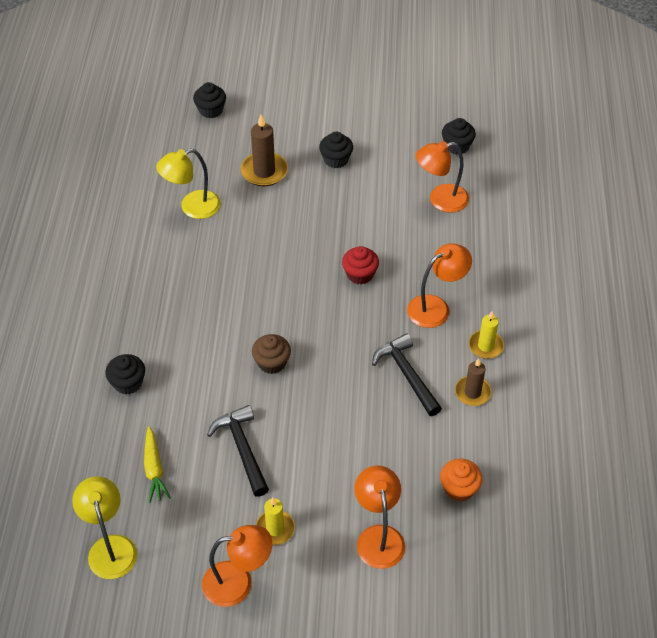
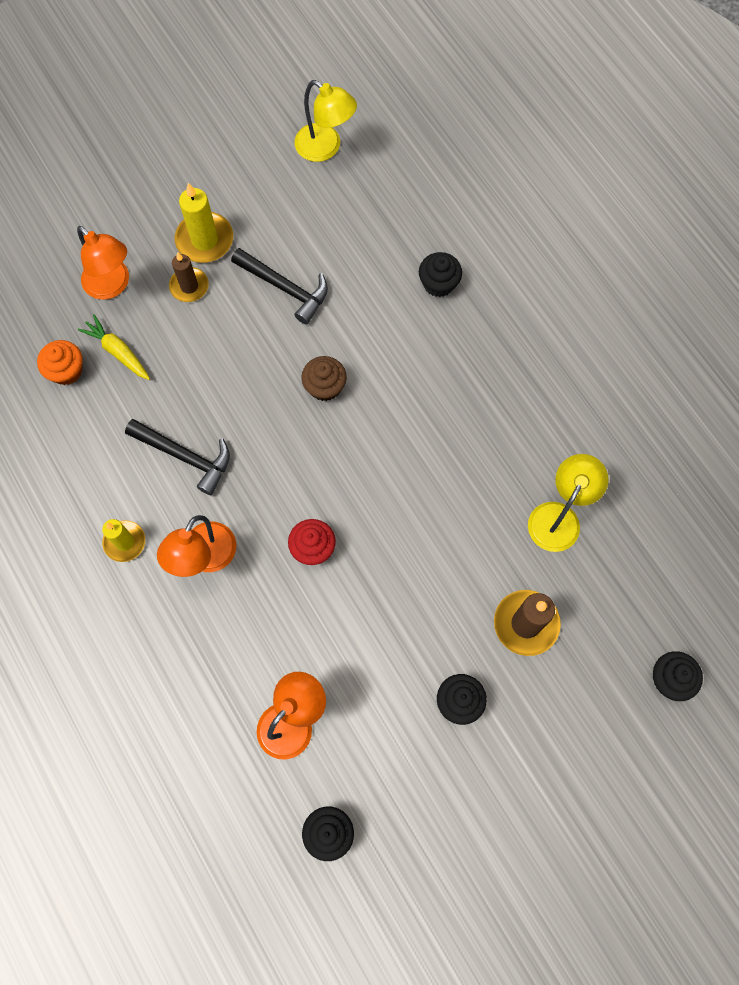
camera: 145 degrees right, 20 degrees up
(154, 469) = (345, 225): yellow carrot -> yellow carrot (118, 351)
(238, 582) = (203, 183): orange lamp -> none
(275, 529) = (204, 240): yellow candle -> yellow candle, size x1.51
(472, 392) = (108, 478): brown candle -> brown candle (189, 286)

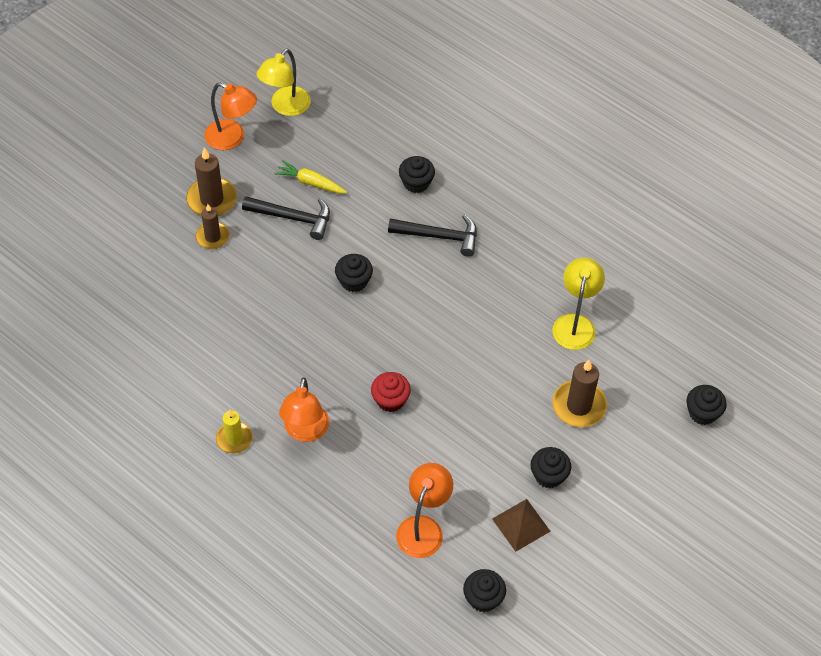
camera: 20 degrees left, 15 degrees down
(66, 370) = (134, 326): orange cupcake -> none
(112, 285) = (147, 253): orange lamp -> orange lamp (232, 138)
(118, 351) = (172, 301): yellow carrot -> yellow carrot (310, 183)
(185, 457) = (260, 363): black hammer -> black hammer (440, 236)
(204, 240) = (212, 199): yellow candle -> brown candle
(325, 148) = (285, 107): yellow lamp -> yellow lamp turned 105 degrees clockwise
(325, 386) = (354, 281): brown cupcake -> black cupcake
(405, 754) = (521, 525): none -> brown pyramid

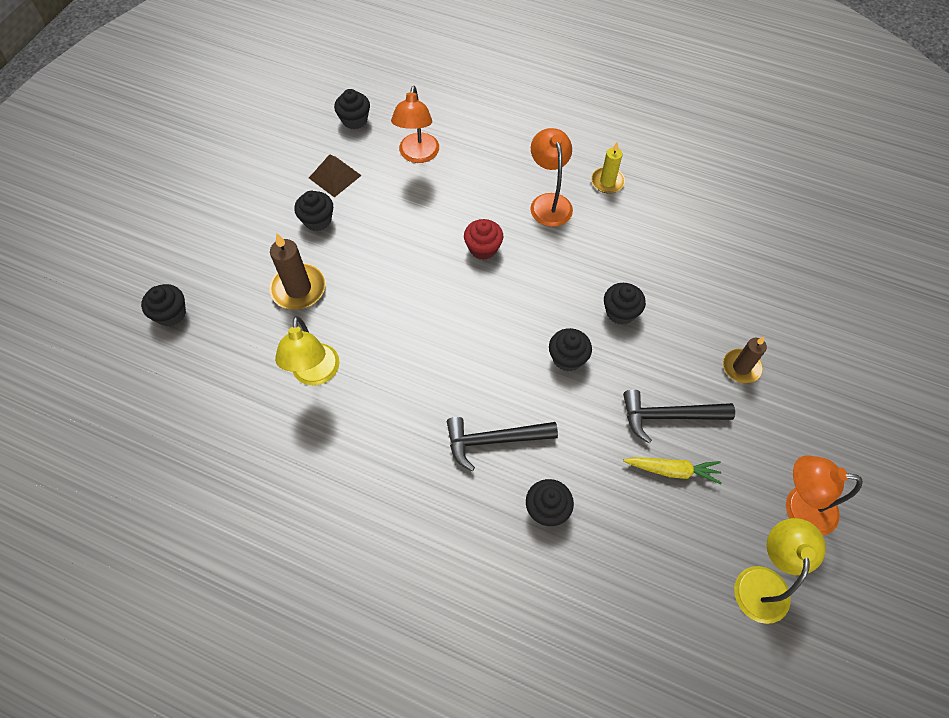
camera: 165 degrees right, 5 degrees up
(212, 199) = (770, 413): brown candle -> none
(289, 306) = (620, 312): none -> black cupcake

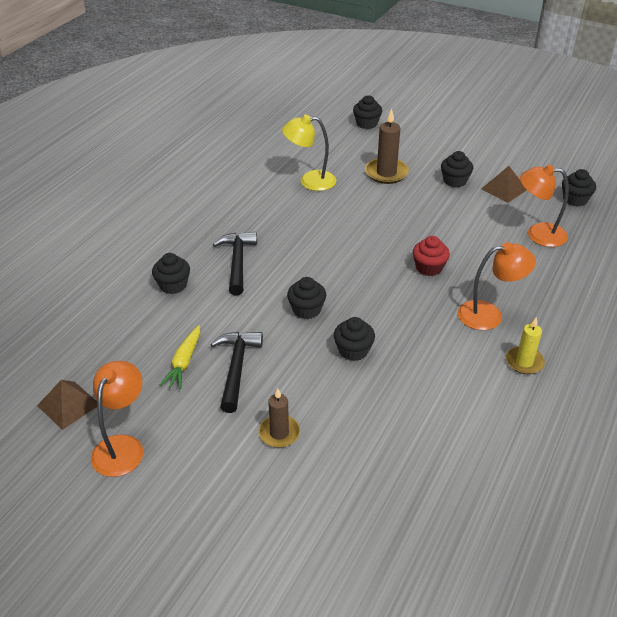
camera: 95 degrees right, 20 degrees down
(763, 582) = (68, 405): yellow lamp -> brown pyramid

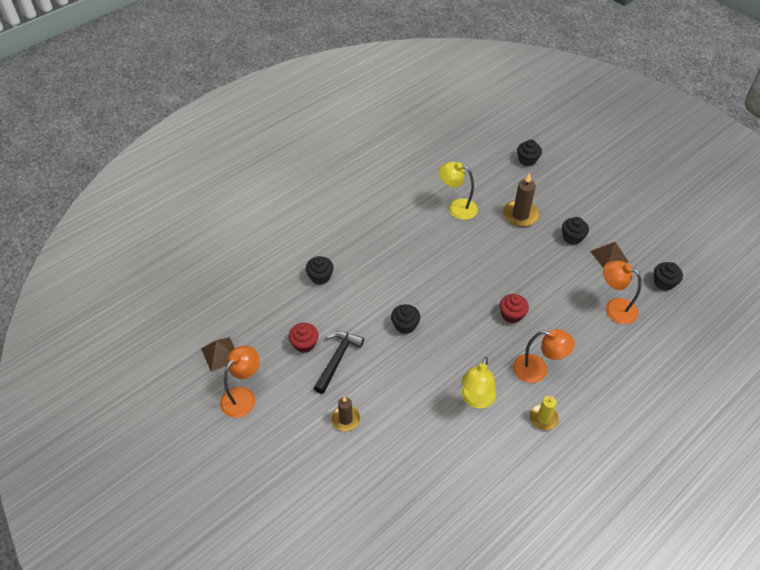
camera: 20 degrees right, 10 degrees up
(184, 362) = (304, 344): yellow carrot -> red cupcake
(237, 262) = (372, 269): black hammer -> none
(353, 350) = (423, 370): black cupcake -> none
(434, 365) = (476, 400): none -> yellow lamp

